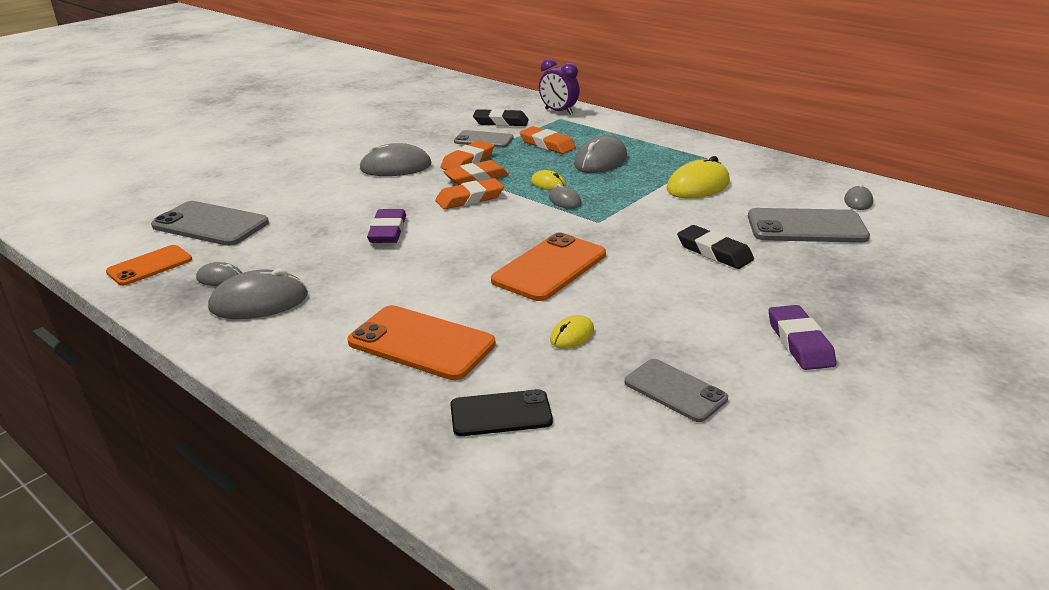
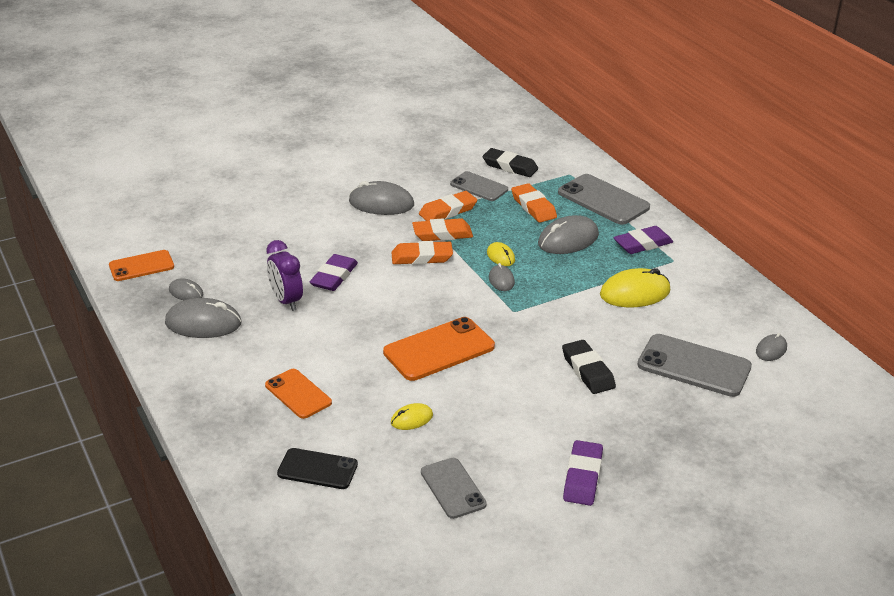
camera: 20 degrees right, 5 degrees up
(210, 224) = (202, 234): grey phone -> grey phone (603, 200)
(421, 343) = (298, 394): orange phone -> orange phone, size x0.64
(558, 112) = (574, 164): purple clock -> purple clock (286, 301)
(670, 152) = (642, 244): none -> purple eraser

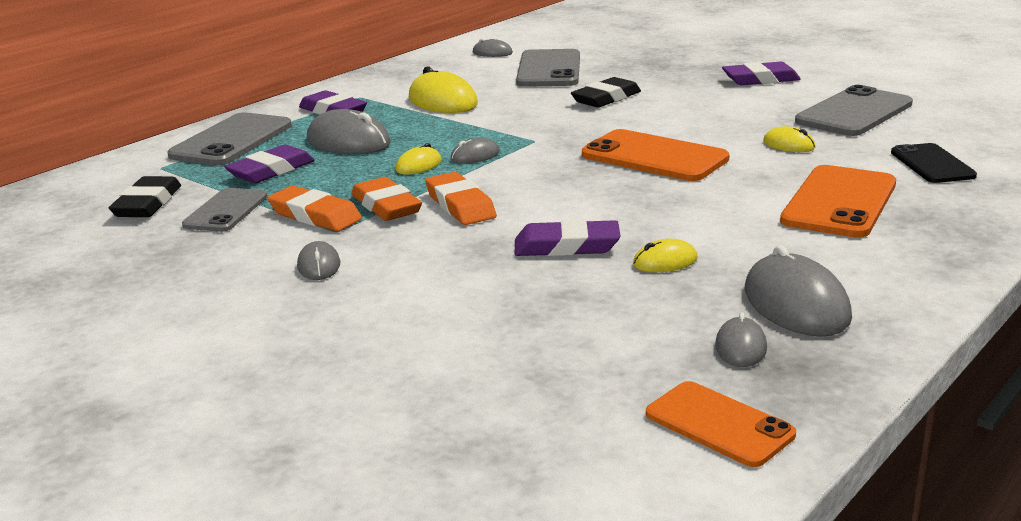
camera: 110 degrees left, 10 degrees down
(286, 301) = (665, 261): purple clock -> yellow mouse
(298, 394) = (839, 202): orange phone -> orange phone, size x1.57
(381, 203) = (319, 265): grey mouse -> grey mouse, size x0.53
(453, 488) = (854, 113): grey phone -> grey phone, size x1.57
(533, 207) = (271, 171): orange eraser -> purple eraser

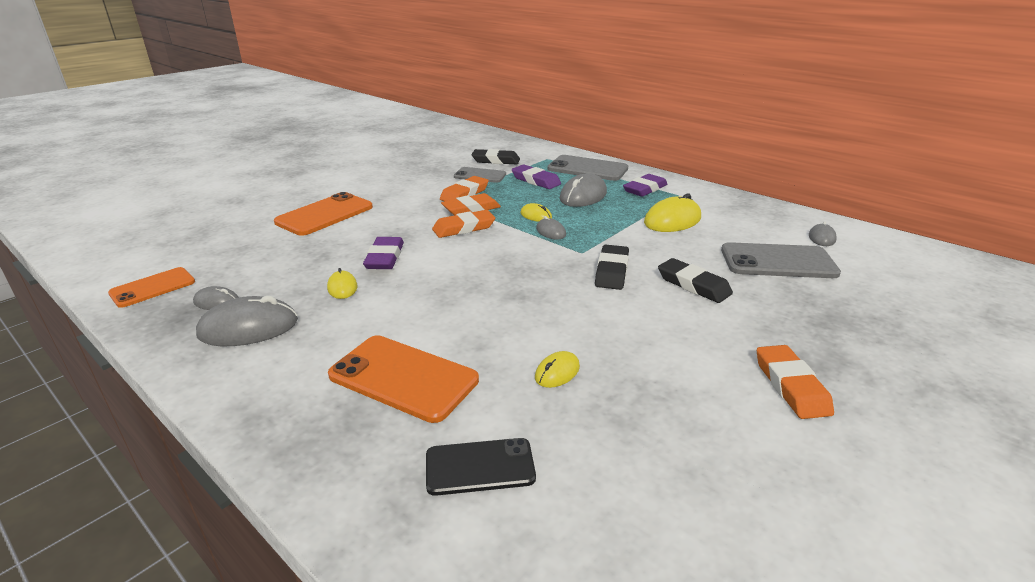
camera: 90 degrees right, 5 degrees up
(319, 265) = (399, 198): grey mouse -> none
(583, 127) = (611, 271): none -> black eraser
(654, 157) = (536, 297): orange phone -> orange phone (325, 215)
(760, 79) = (791, 386): purple eraser -> orange eraser
(854, 113) = (667, 441): grey phone -> none

